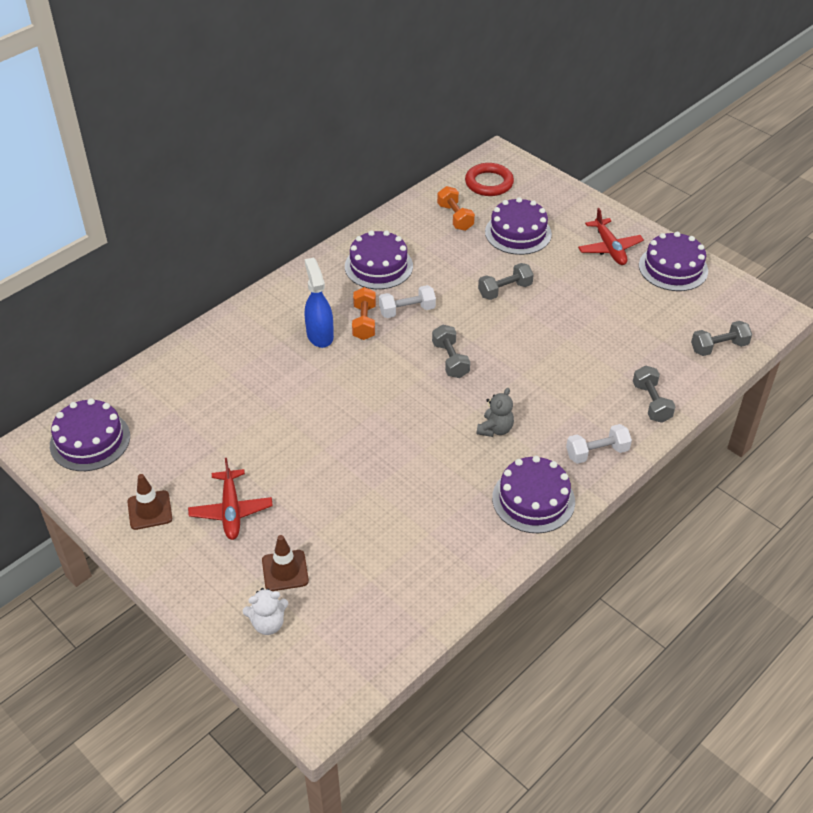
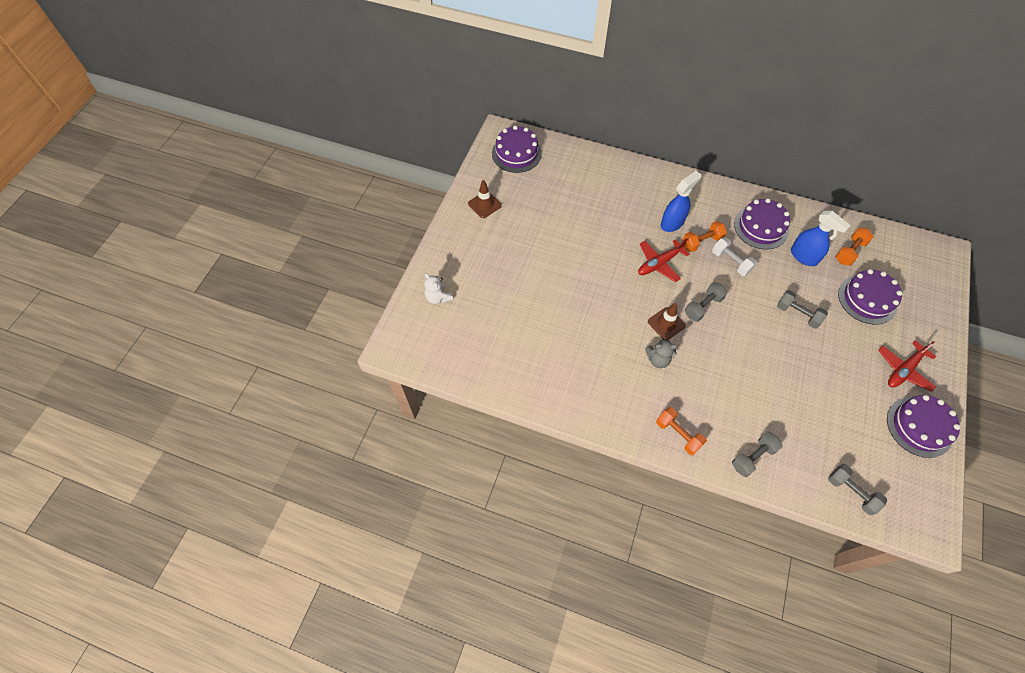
camera: 65 degrees right, 15 degrees up
(231, 511) = (505, 242): red plane -> red plane (659, 263)
(285, 571) = (478, 289): brown traffic cone -> brown traffic cone (666, 324)
(438, 252) = (804, 256): none -> blue spray bottle
(489, 183) = (907, 258): red ring -> none
(533, 499) = (610, 407): purple cake -> none
(597, 452) = (678, 434): white dumbbell -> orange dumbbell

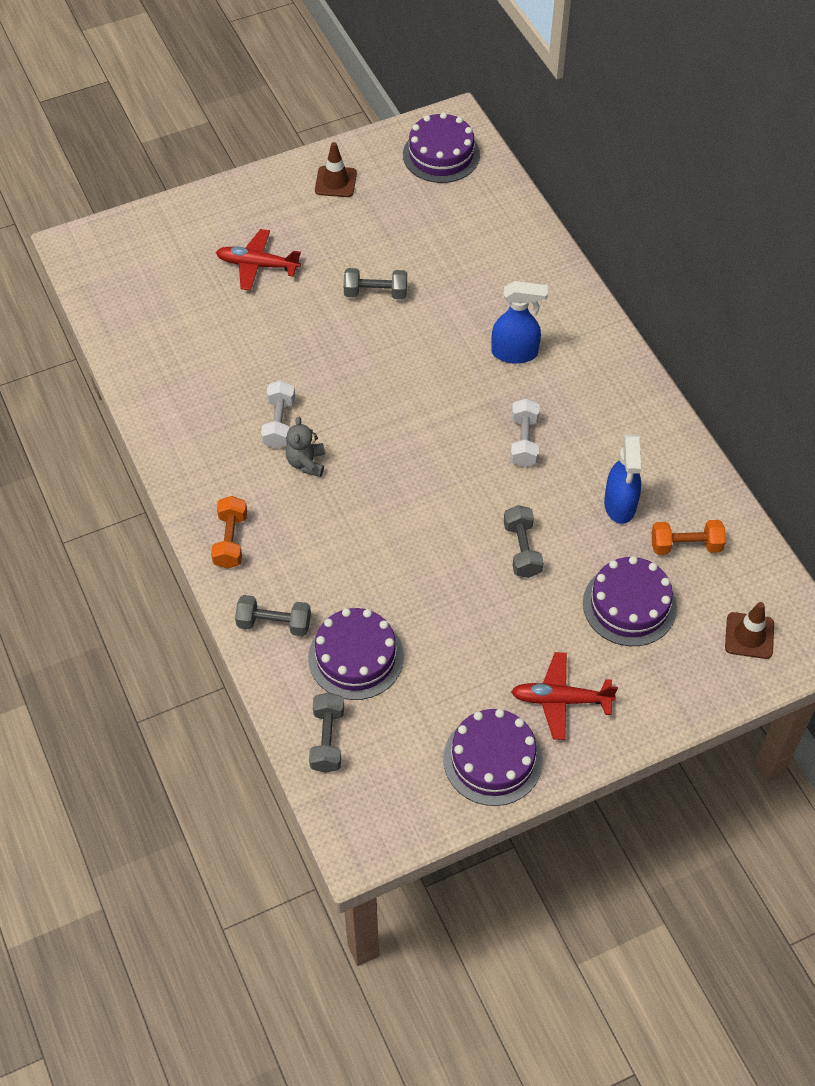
camera: 45 degrees right, 5 degrees down
(438, 297) = (173, 235): white teddy bear -> none
(619, 351) = (279, 423): none -> white dumbbell
(657, 359) = (306, 463): grey teddy bear -> grey teddy bear turned 45 degrees clockwise
(659, 263) = (439, 380): red plane -> red plane (257, 265)
(666, 324) = (363, 439): brown traffic cone -> brown traffic cone (749, 636)
(701, 242) = (520, 397): orange dumbbell -> none
(703, 307) = (426, 457): grey dumbbell -> grey dumbbell (375, 293)
(761, 227) = (614, 437): purple cake -> purple cake (356, 657)

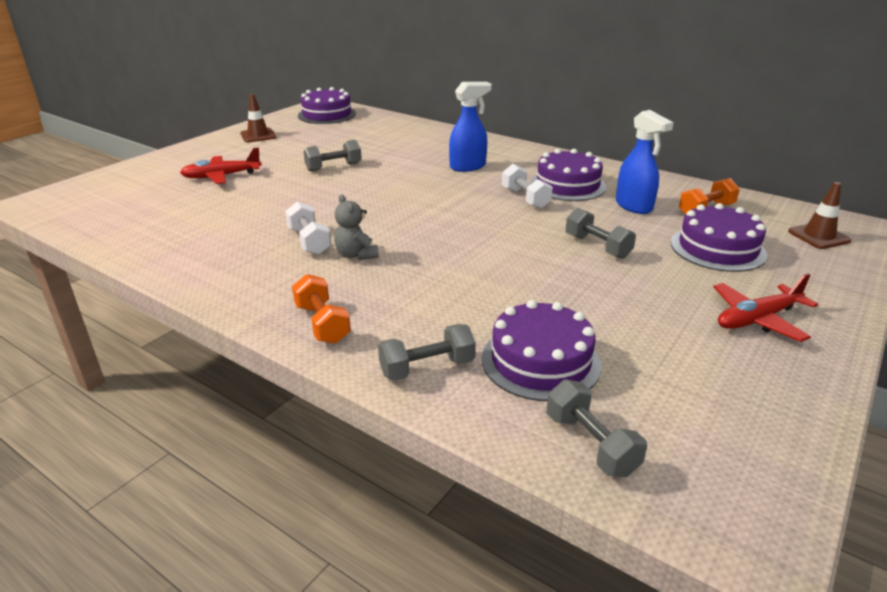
camera: 30 degrees left, 25 degrees down
(492, 759) = (769, 385): purple cake -> purple cake (567, 185)

